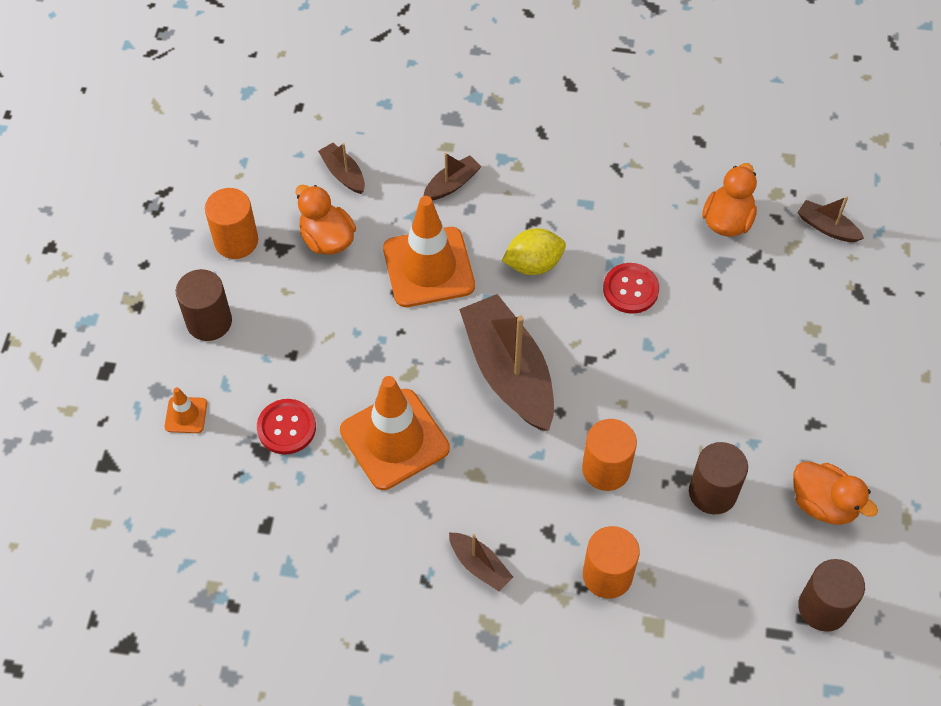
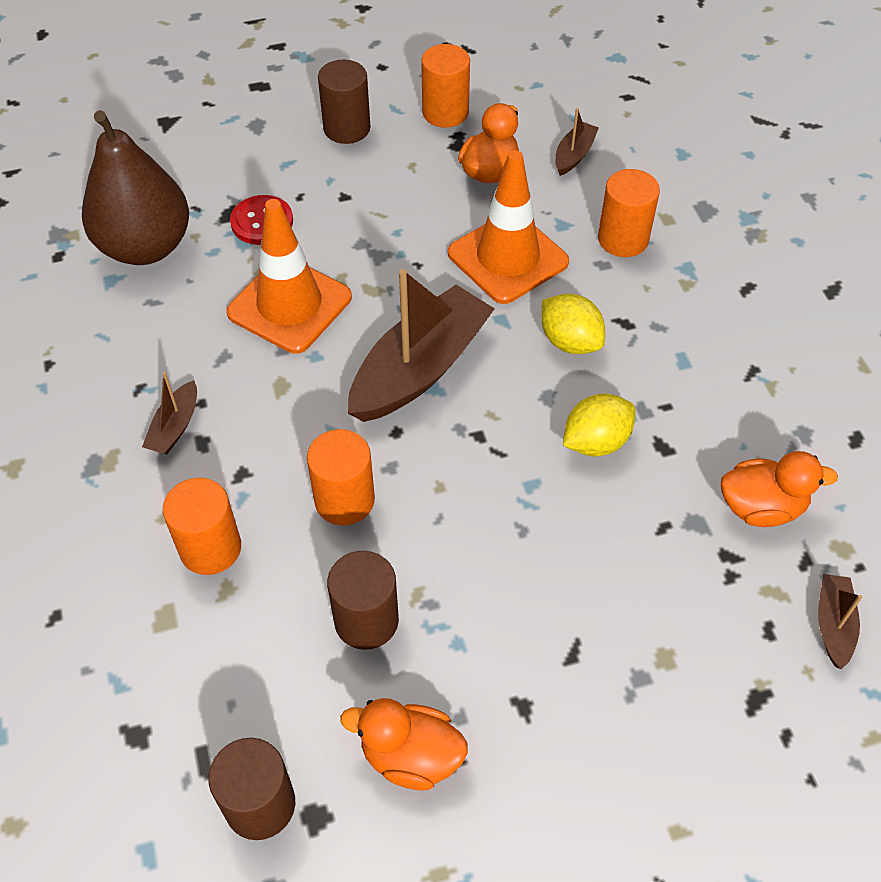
camera: 65 degrees right, 5 degrees down
(186, 415) = (240, 151): orange traffic cone -> none
(263, 529) = (145, 247): none -> brown pear
(452, 184) = (623, 239): brown boat -> orange cylinder
(630, 289) = (596, 442): red button -> yellow lemon
(823, 503) = (410, 756): orange duck -> orange duck turned 90 degrees clockwise

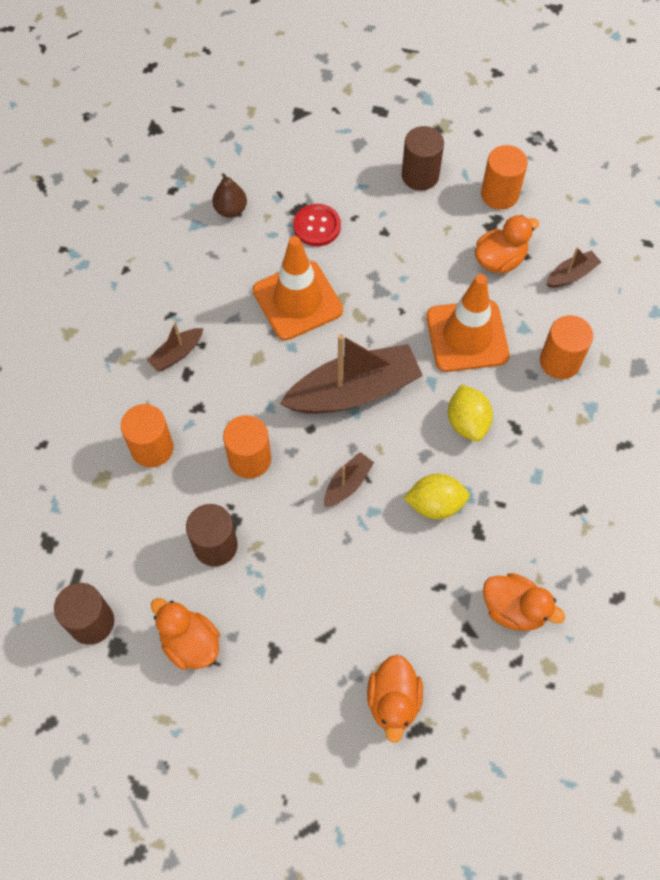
camera: 30 degrees right, 10 degrees up
(145, 247) = (230, 210): brown pear -> brown pear, size x0.45
(705, 683) = (393, 701): none -> orange duck
(833, 624) = (503, 712): brown boat -> brown boat (347, 484)

